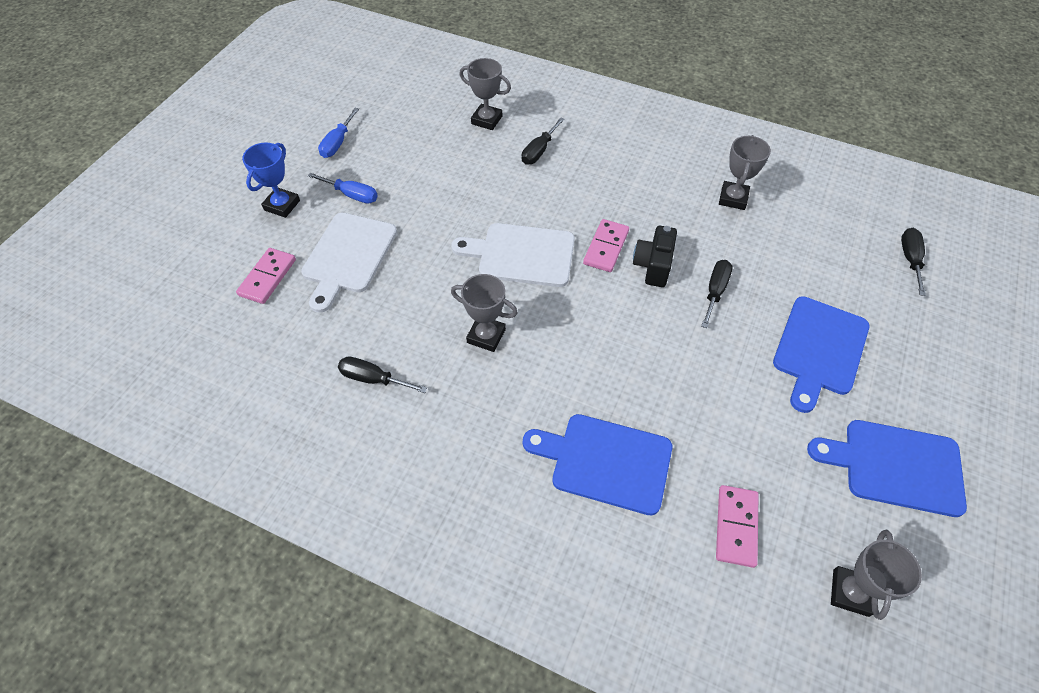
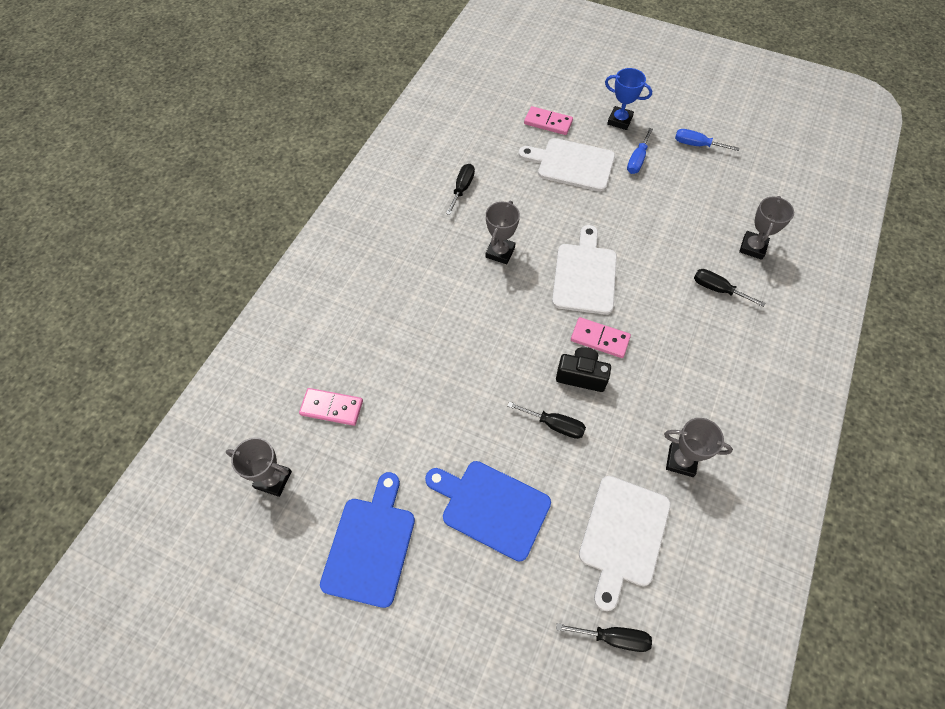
camera: 90 degrees right, 5 degrees up
(605, 462) = (390, 326): blue cutting board -> none
(816, 246) = (623, 535): none -> white cutting board

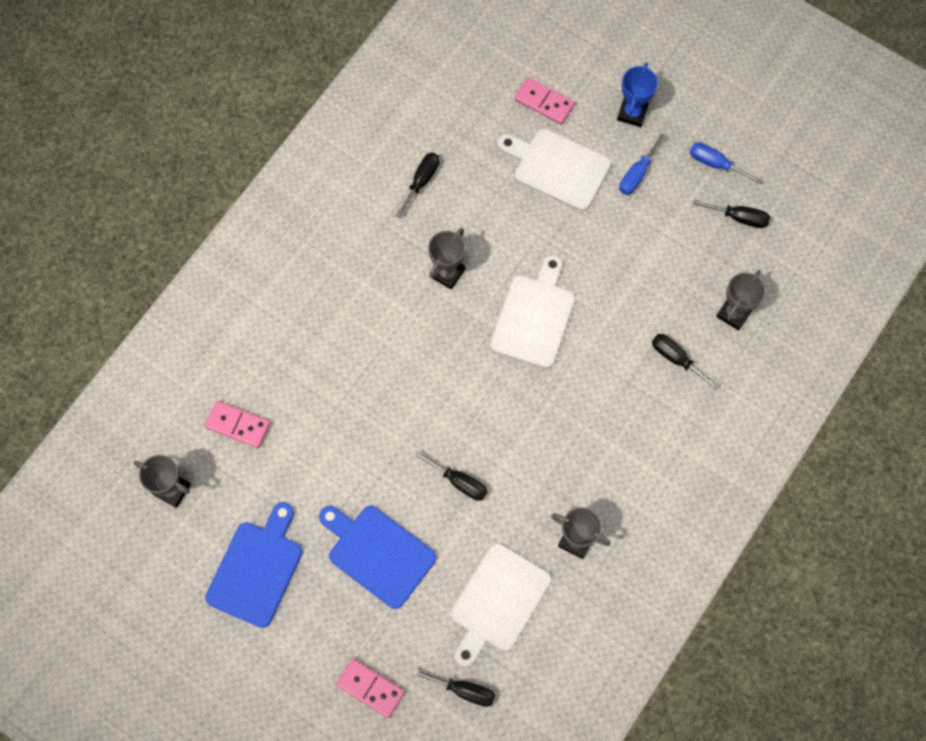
camera: 10 degrees right, 10 degrees up
(581, 375) = (500, 434): black camera -> none
(600, 339) = (530, 395): pink domino -> pink domino (370, 688)
(619, 120) = (632, 113): blue trophy -> blue trophy turned 75 degrees clockwise
(730, 178) = (739, 218): none -> black screwdriver

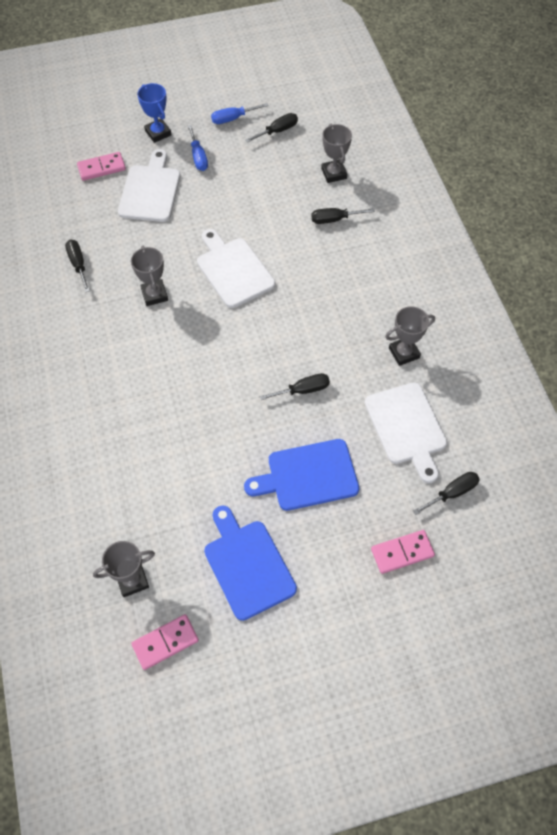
camera: 50 degrees left, 10 degrees down
(238, 425) = (129, 498): pink domino -> pink domino (165, 642)
(557, 168) = (150, 191): white cutting board -> white cutting board turned 120 degrees clockwise

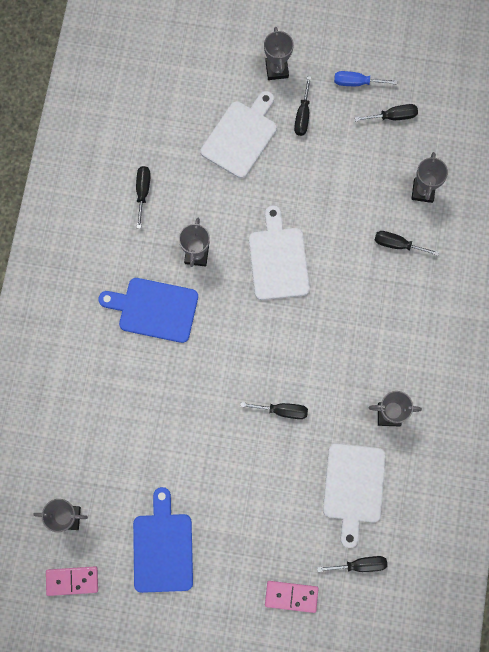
camera: 25 degrees right, 15 degrees up
(101, 168) = (206, 89): pink domino -> none
(158, 133) = (277, 69): blue trophy -> grey trophy
(198, 157) = (302, 115): blue screwdriver -> black screwdriver
(308, 476) = (248, 493): blue cutting board -> blue cutting board (154, 309)

